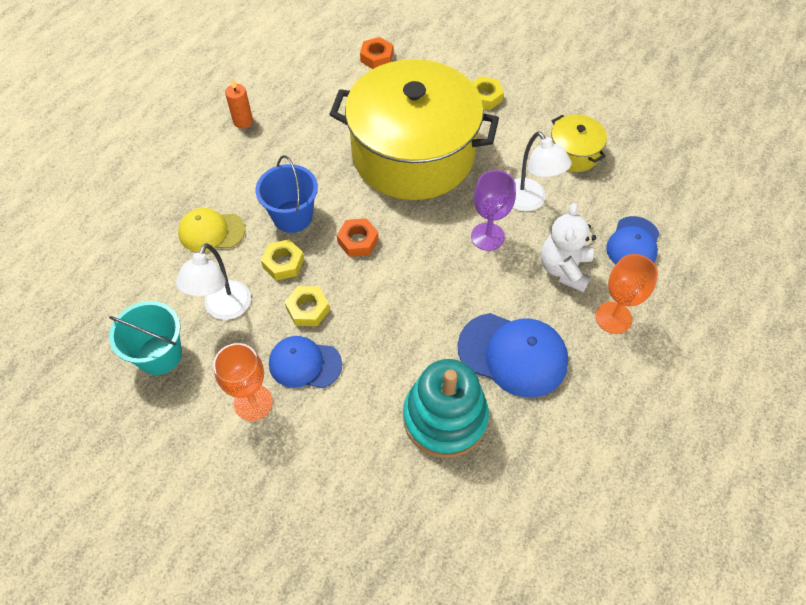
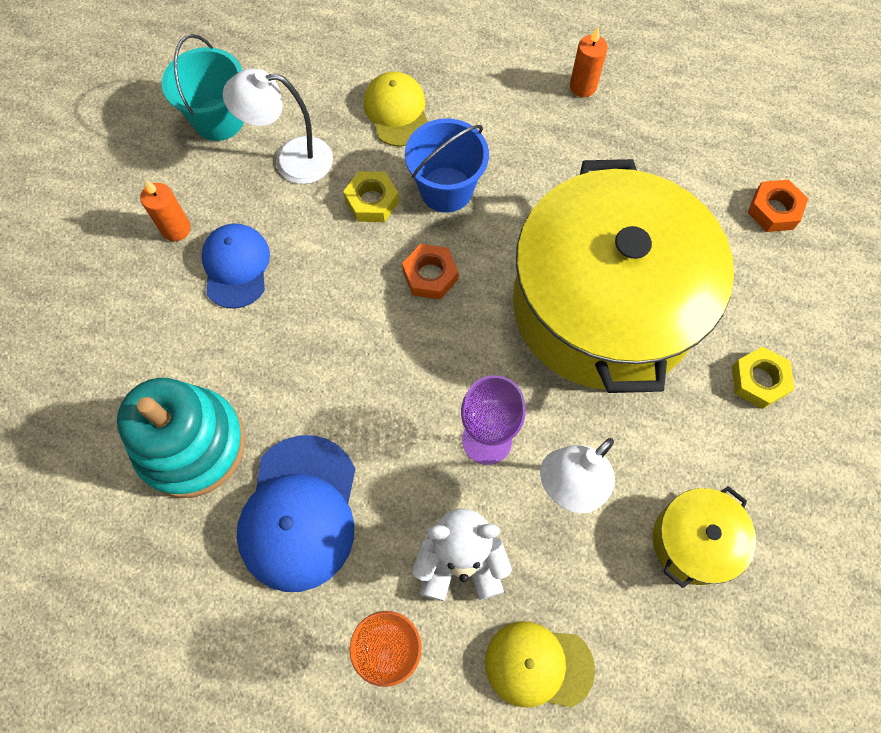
camera: 75 degrees right, 10 degrees up
(253, 403) = (176, 229): orange goblet -> orange candle
(308, 309) = (312, 248): yellow nut -> none
(633, 244) = (538, 665): blue cap -> yellow cap

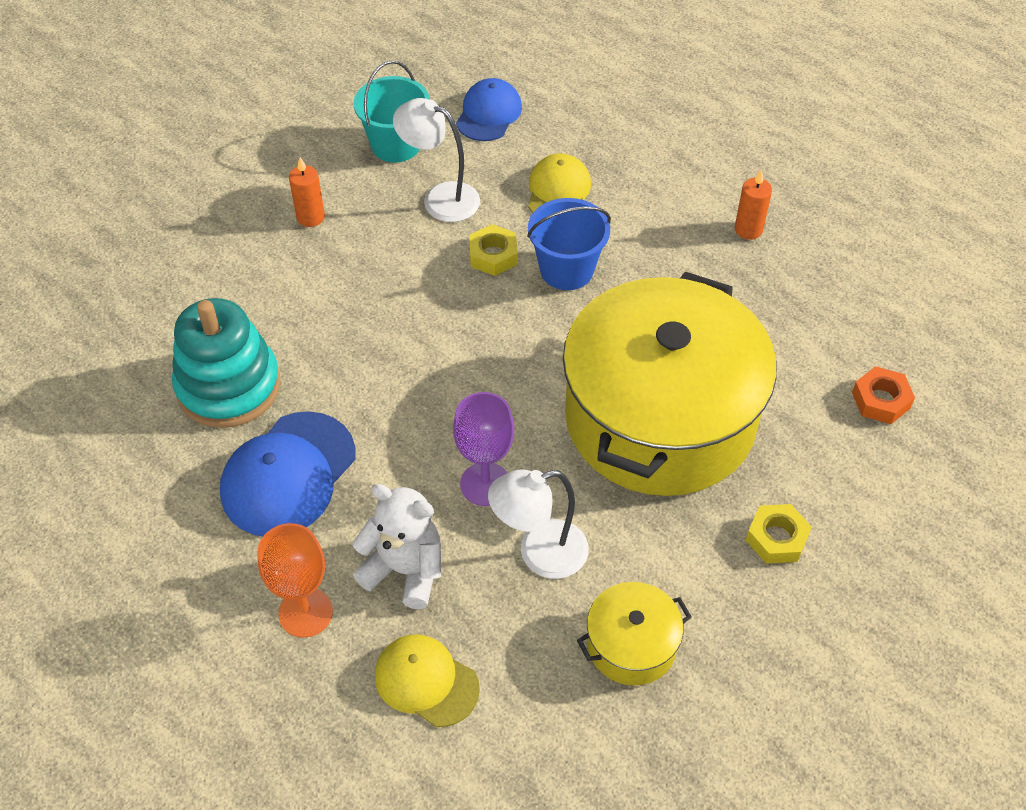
camera: 25 degrees right, 15 degrees down
(236, 266) = (344, 264): blue cap -> blue cap (489, 114)
(430, 275) = (511, 333): orange nut -> none

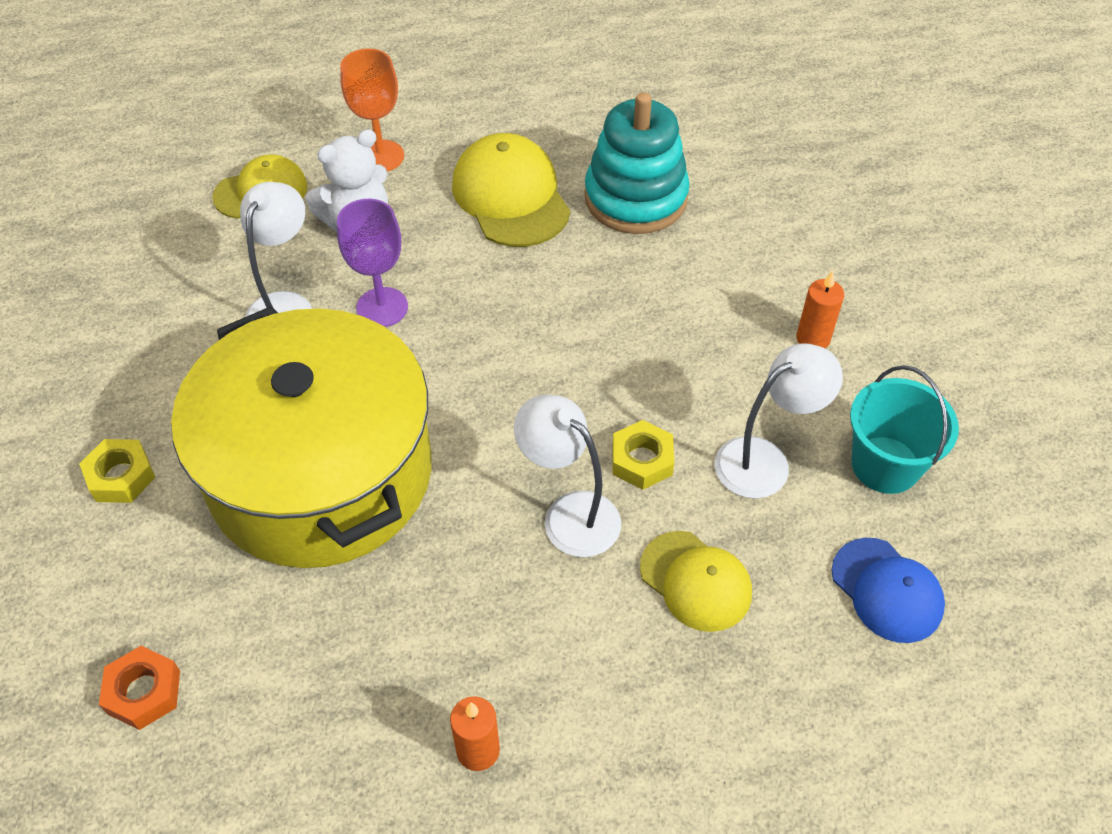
camera: 125 degrees right, 0 degrees up
(288, 474) = (511, 196): blue cap -> yellow cap
(566, 270) = (569, 514): blue bucket -> white lamp
(631, 645) = (154, 316): yellow pot -> none

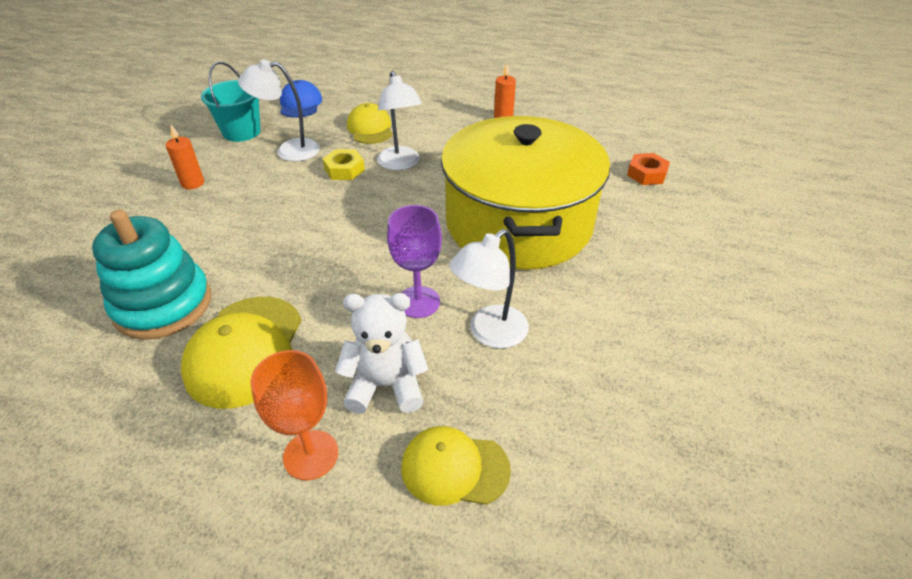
camera: 150 degrees left, 10 degrees down
(121, 476) = (647, 265): yellow nut -> none

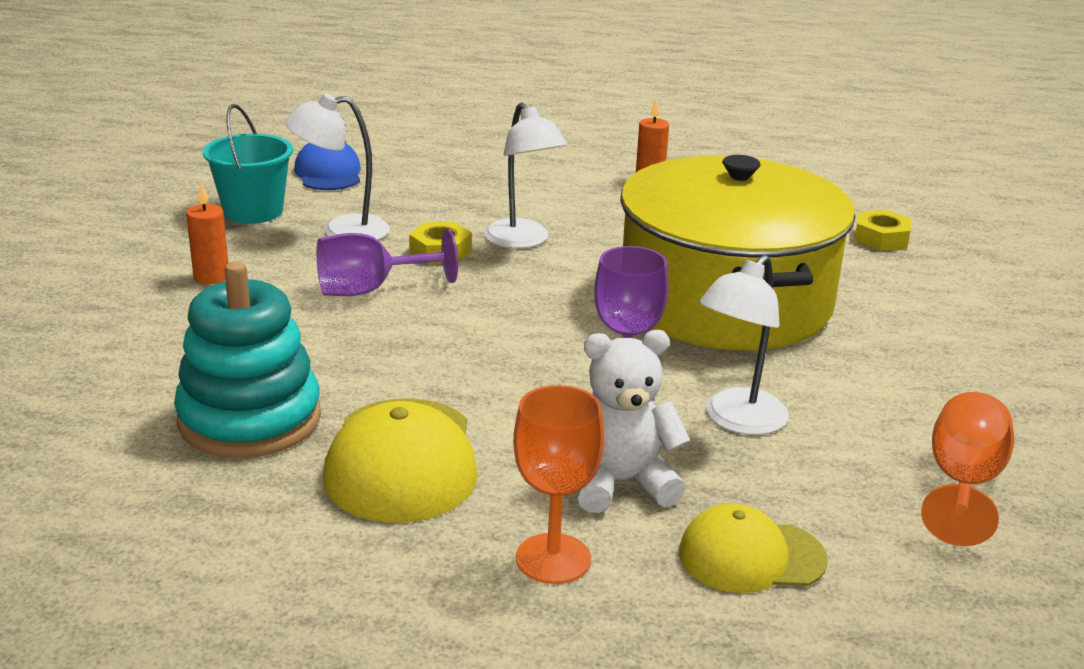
camera: 10 degrees left, 15 degrees down
(287, 199) = (370, 289): none -> purple goblet
(370, 128) = (454, 200): yellow cap -> none
(638, 411) = (963, 484): none -> orange goblet
(646, 174) = (881, 238): orange nut -> yellow nut

